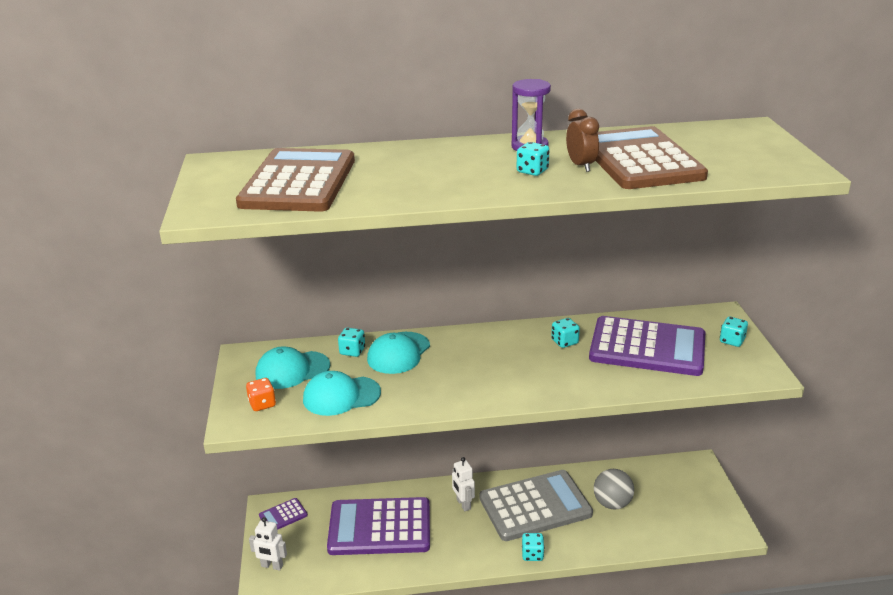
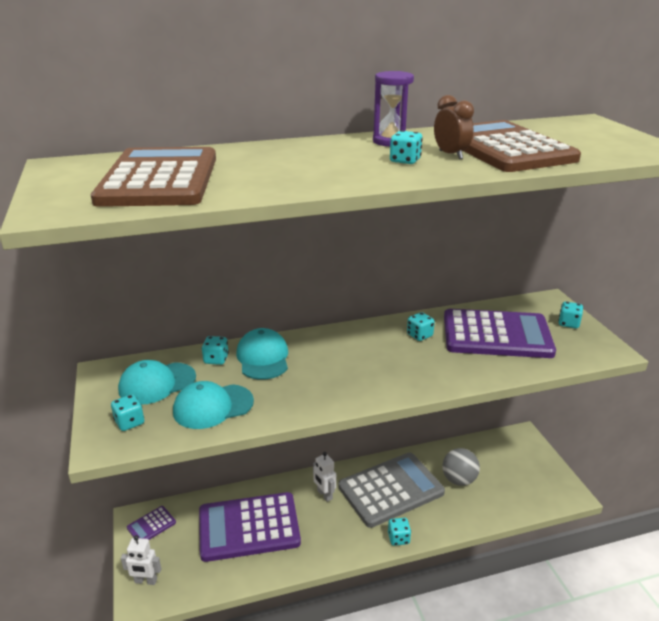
camera: 10 degrees left, 0 degrees up
(262, 404) = (129, 422): orange dice -> turquoise dice
(398, 353) = (263, 358): turquoise cap -> turquoise cap turned 150 degrees clockwise

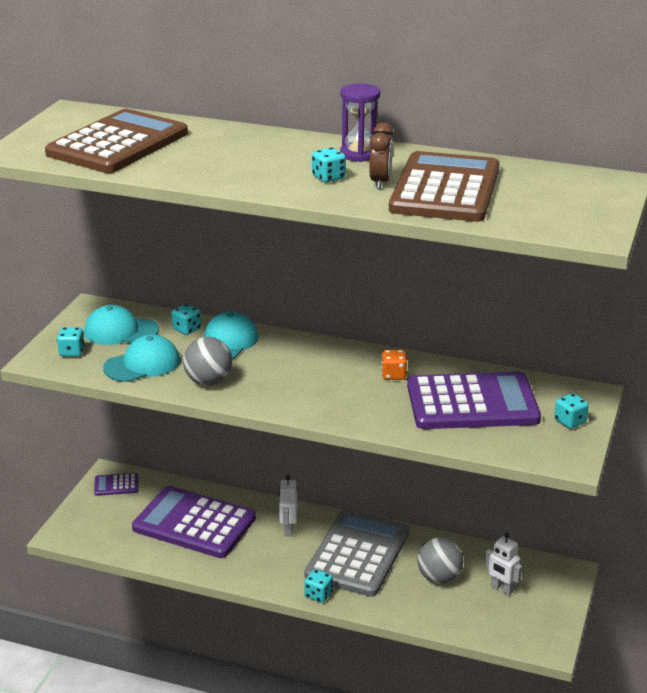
camera: 35 degrees right, 0 degrees up
(146, 581) = (76, 523): white robot -> white robot (501, 589)
(213, 406) = (142, 364): turquoise cap -> turquoise cap turned 135 degrees clockwise
(290, 398) = (208, 381): none -> grey ball
(390, 489) = (357, 554): grey calculator -> grey calculator turned 75 degrees counterclockwise
(419, 335) = (393, 375): turquoise dice -> orange dice
(496, 335) = (472, 403): purple calculator -> purple calculator turned 45 degrees counterclockwise

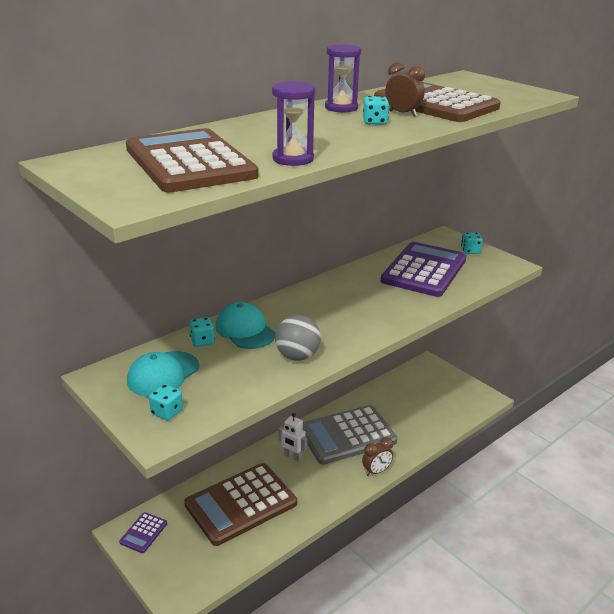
camera: 60 degrees left, 0 degrees up
(142, 364) = (234, 380): turquoise cap -> none
(170, 173) = (293, 159): none -> purple hourglass
(194, 523) = (241, 504): purple calculator -> brown calculator
(318, 595) = (376, 471): turquoise dice -> brown clock
(357, 554) = (347, 435): grey calculator -> grey calculator turned 75 degrees counterclockwise
(393, 375) = (364, 283): orange dice -> none
(439, 578) = (398, 411): grey ball -> none
(501, 589) = (426, 392): white robot -> none

